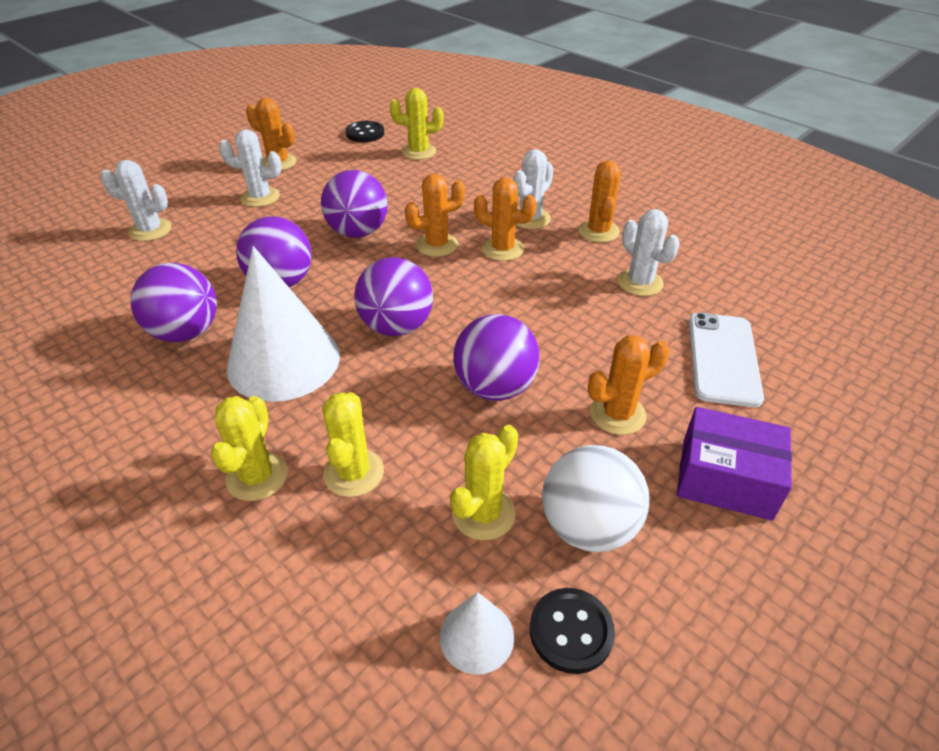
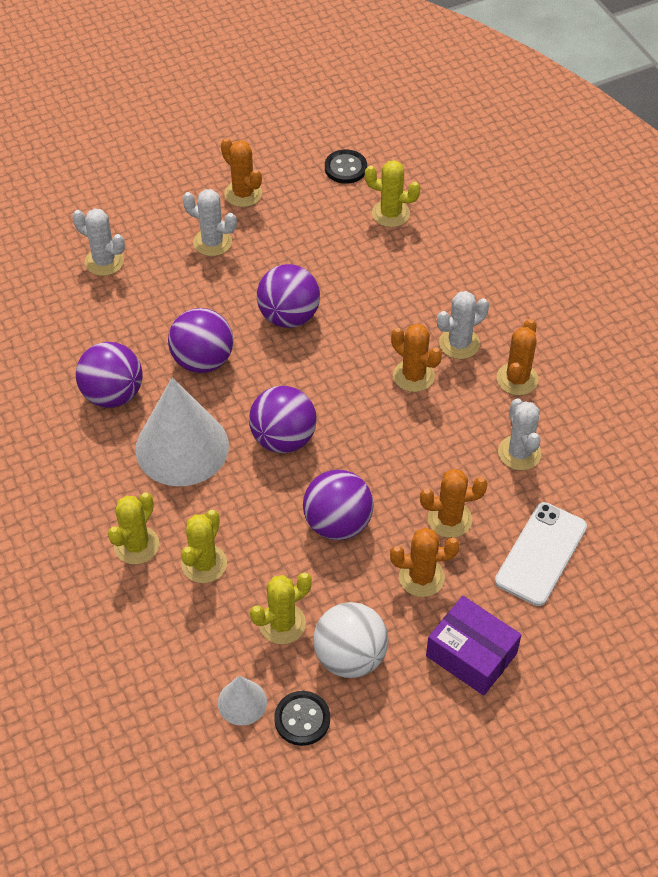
camera: 20 degrees right, 10 degrees up
(436, 245) = (355, 353): orange cactus -> orange cactus (449, 519)

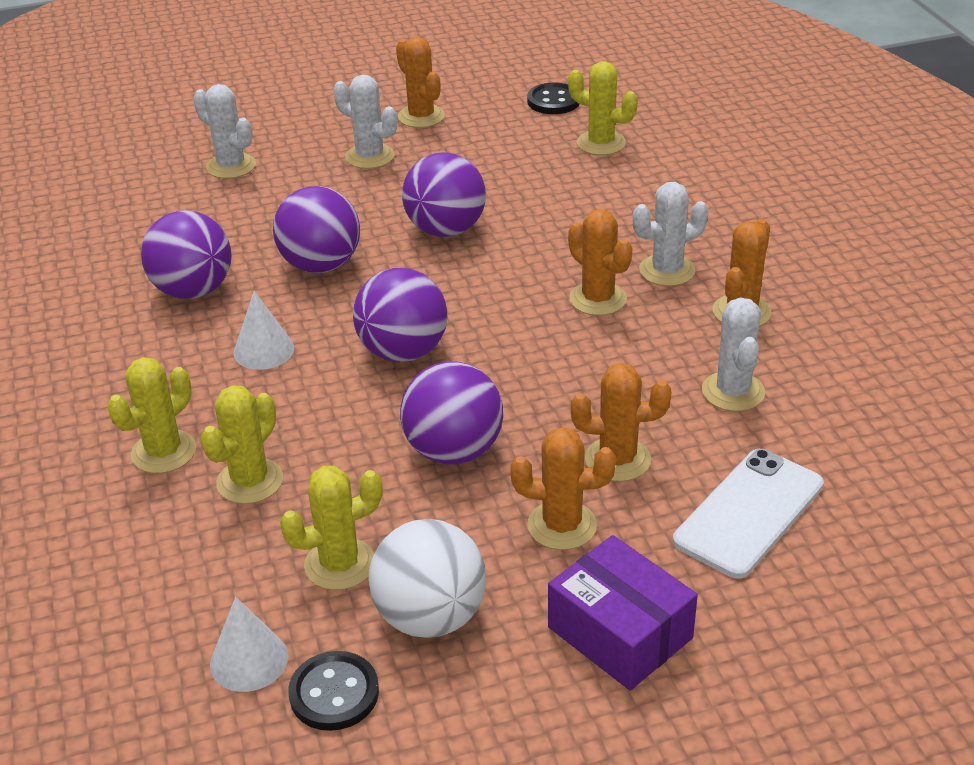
camera: 10 degrees right, 15 degrees down
(182, 447) = (264, 350): white cone -> white cone, size x0.47

